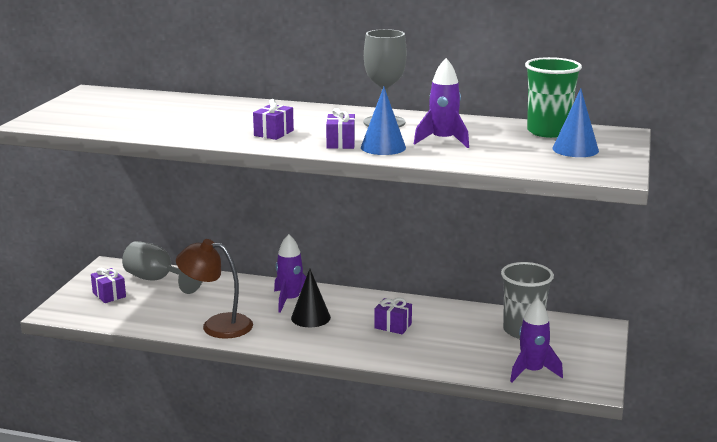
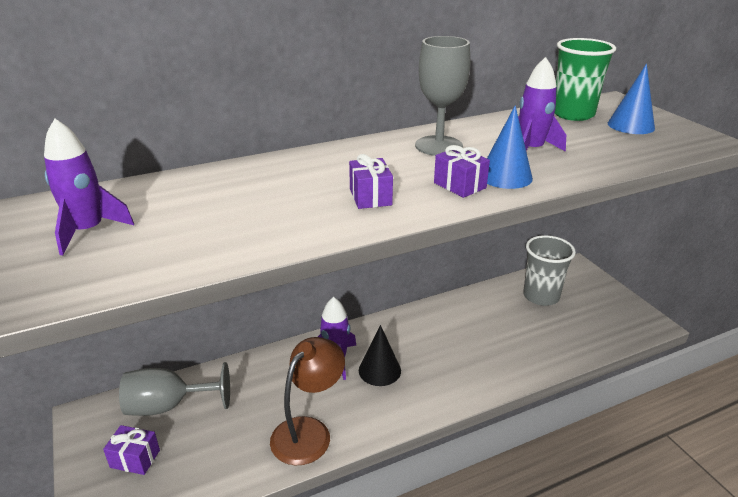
camera: 40 degrees left, 10 degrees up
(217, 325) = (309, 431): brown lamp -> brown lamp turned 150 degrees clockwise
(393, 326) = (454, 342): purple gift -> none
(532, 372) = (602, 333): purple rocket -> purple rocket (88, 231)

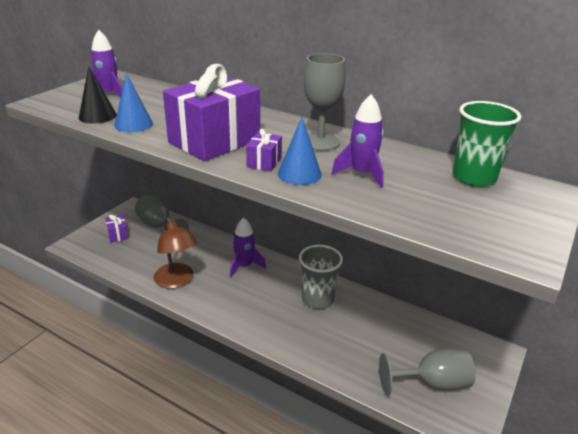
camera: 55 degrees right, 0 degrees up
(309, 431) = (177, 281): brown lamp -> brown lamp turned 60 degrees clockwise
(370, 197) = (214, 141): purple gift -> purple gift, size x2.39
(379, 370) = (251, 288): black cone -> black cone (97, 116)
(541, 296) = (423, 341): grey cup -> grey cup (317, 299)
(593, 316) = (432, 383): none -> grey goblet
(631, 125) = (493, 208): blue cone -> blue cone (133, 124)

